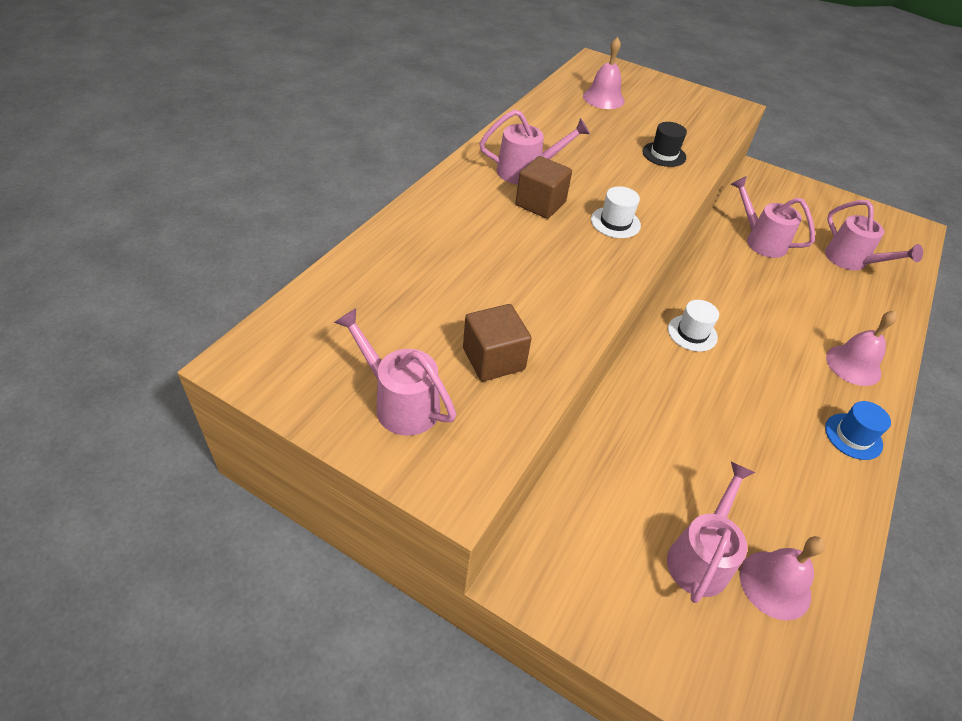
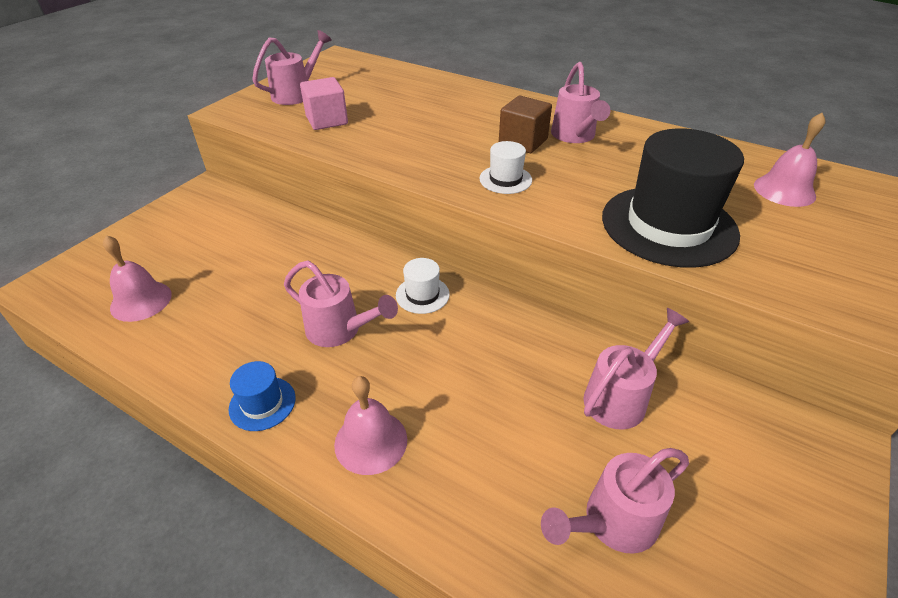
camera: 95 degrees right, 5 degrees down
(493, 359) = (327, 120): brown cube -> pink cube
(664, 154) = (668, 225): black hat -> black hat, size x2.24
(701, 557) = (182, 264): pink watering can -> pink watering can (339, 330)

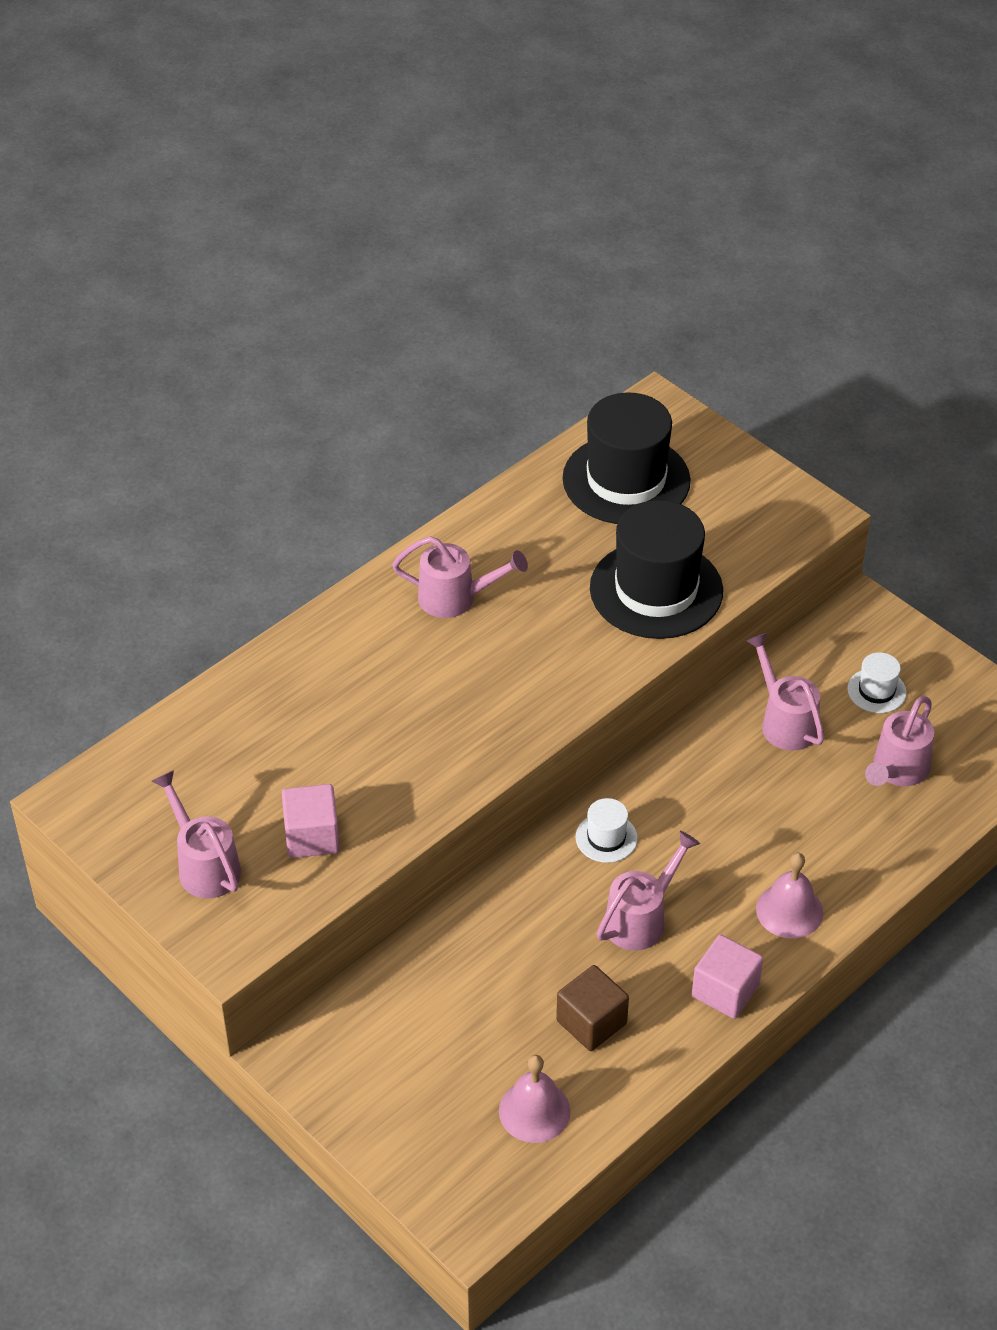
camera: 75 degrees left, 5 degrees up
(262, 403) = (725, 991): blue hat -> pink cube
(505, 179) = (531, 688): white hat -> white hat (876, 691)
(523, 142) = (451, 649): brown cube -> brown cube (591, 1022)
(612, 522) = (897, 770): pink watering can -> pink watering can turned 45 degrees clockwise
(784, 190) = (626, 480): pink bell -> black hat

